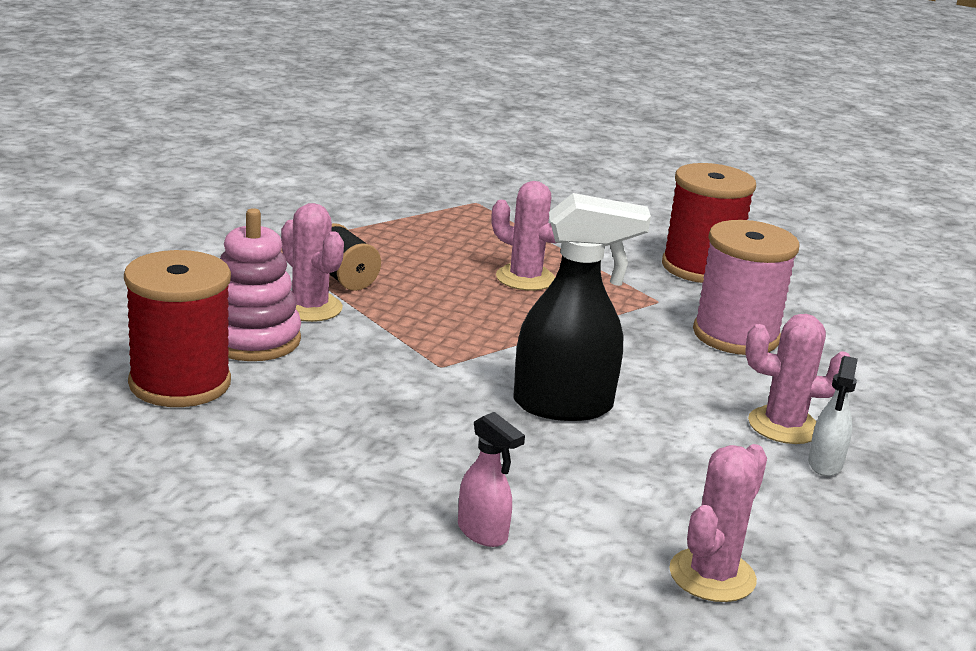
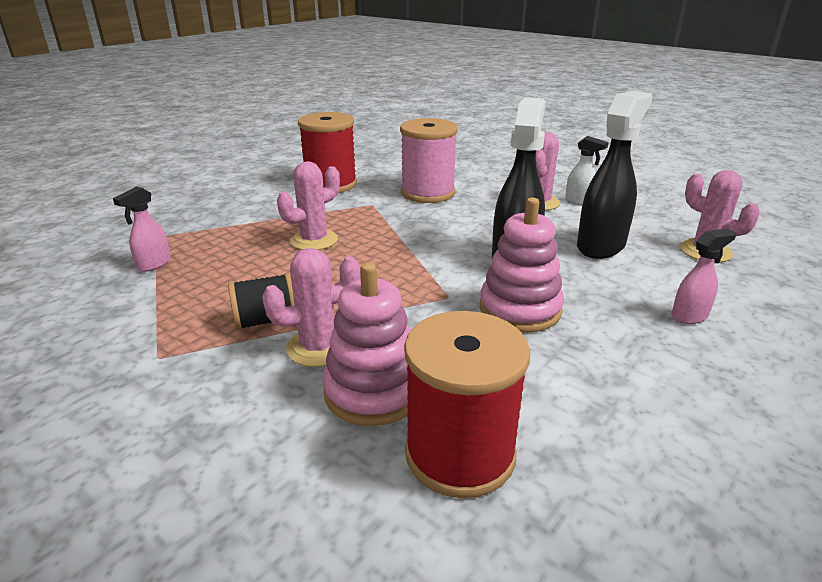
camera: 70 degrees left, 5 degrees up
(417, 213) = (154, 264): none -> pink spray bottle
(435, 410) = (520, 309): none -> pink stacking toy
(658, 476) = (601, 246): none -> black spray bottle

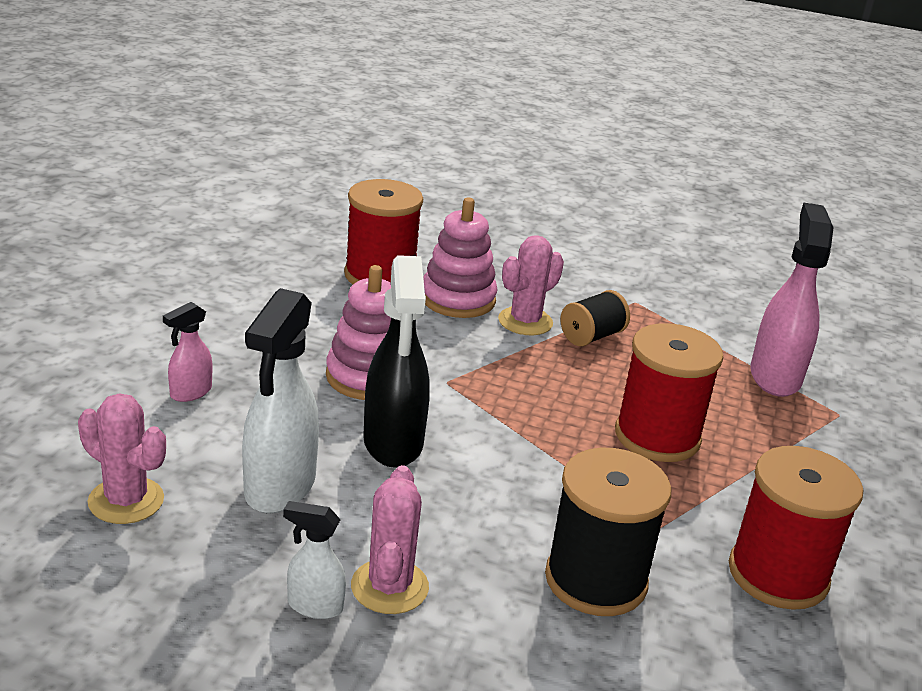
camera: 155 degrees right, 0 degrees up
(154, 264) = (775, 376): pink spray bottle -> pink spray bottle, size x1.96
(314, 240) = (657, 436): pink cactus -> red spool
(427, 193) = (595, 580): pink spool -> black spool
(601, 246) = (279, 487): black spray bottle -> white spray bottle

